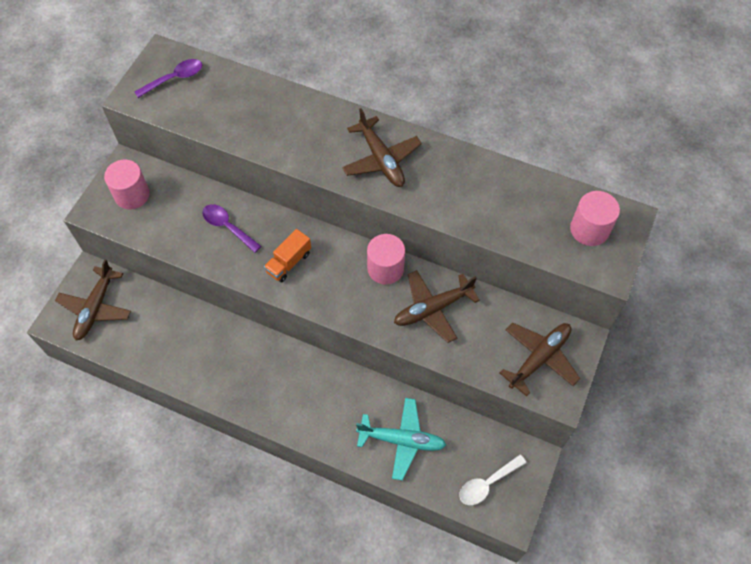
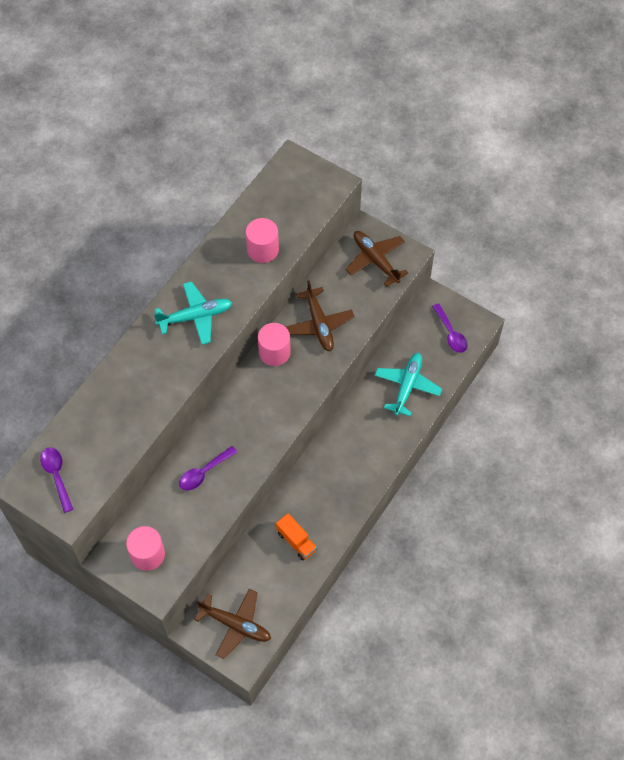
camera: 80 degrees left, 0 degrees up
(289, 262) = (252, 426): orange truck -> orange truck (296, 541)
(381, 159) = (195, 317): brown plane -> turquoise plane
(487, 483) = (451, 333): white spoon -> purple spoon
(589, 229) = (297, 186): pink cylinder -> pink cylinder (263, 250)

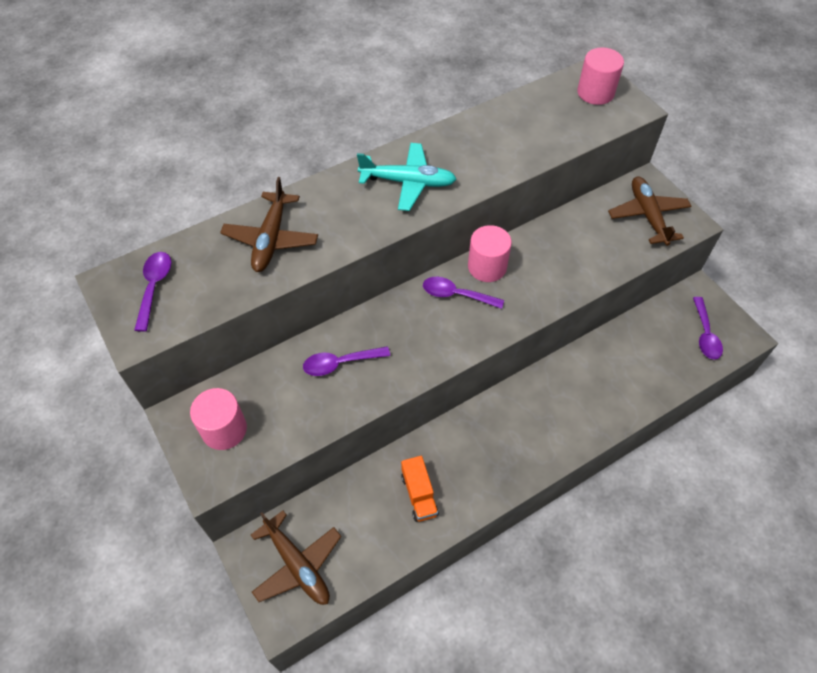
camera: 25 degrees right, 5 degrees down
(262, 384) = (456, 295): none -> purple spoon
(263, 250) = (519, 143): pink cylinder -> pink cylinder (595, 92)
(319, 324) = (552, 257): brown plane -> brown plane (271, 239)
(407, 386) = (630, 372): turquoise plane -> none

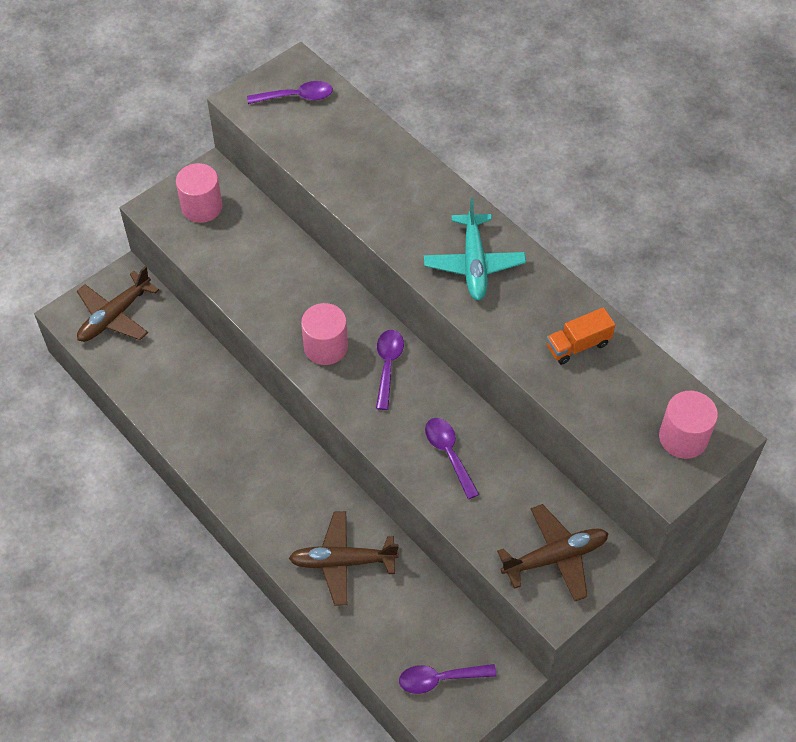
camera: 80 degrees right, 0 degrees up
(271, 239) = (370, 166): brown plane -> brown plane (342, 562)
(340, 363) = (284, 279): purple spoon -> purple spoon (448, 454)
(419, 495) = (191, 400): orange truck -> orange truck (578, 345)
(487, 267) = (433, 390): pink cylinder -> pink cylinder (325, 347)

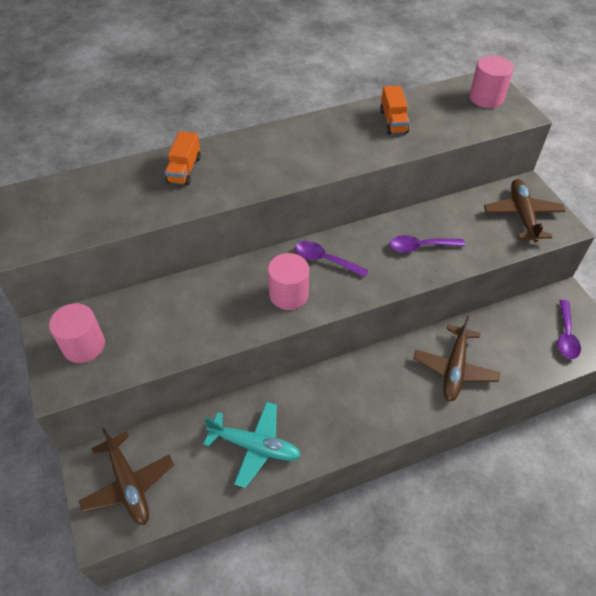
camera: 70 degrees left, 5 degrees down
(297, 97) = (46, 208): purple spoon -> none
(398, 179) = (184, 170): none -> orange truck
(474, 264) = (294, 151): turquoise plane -> turquoise plane (255, 446)

